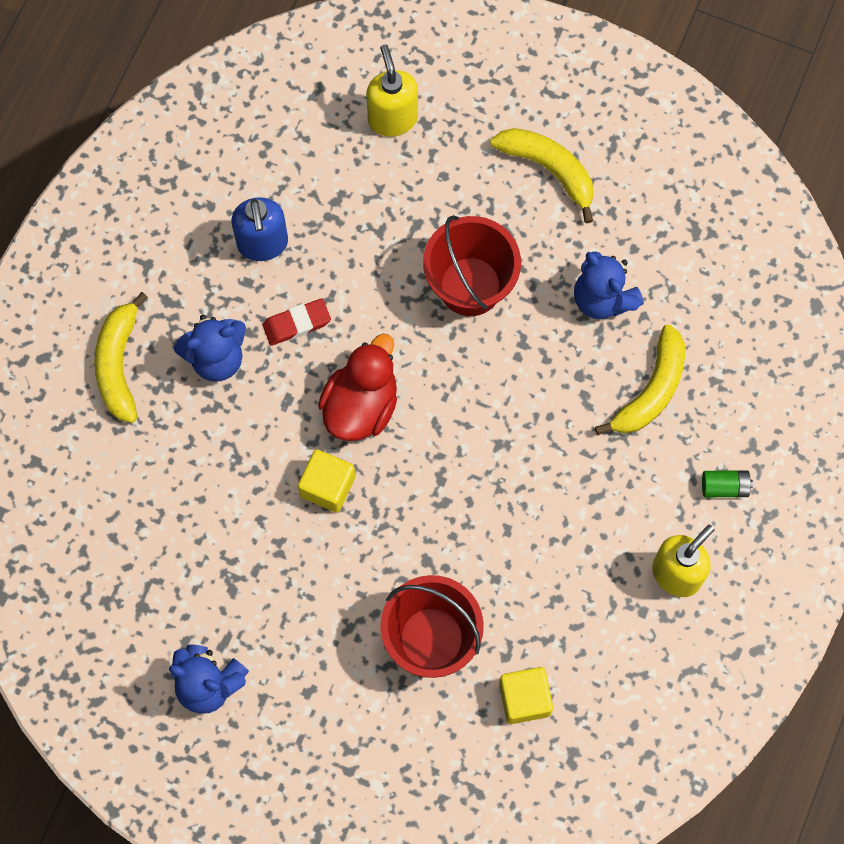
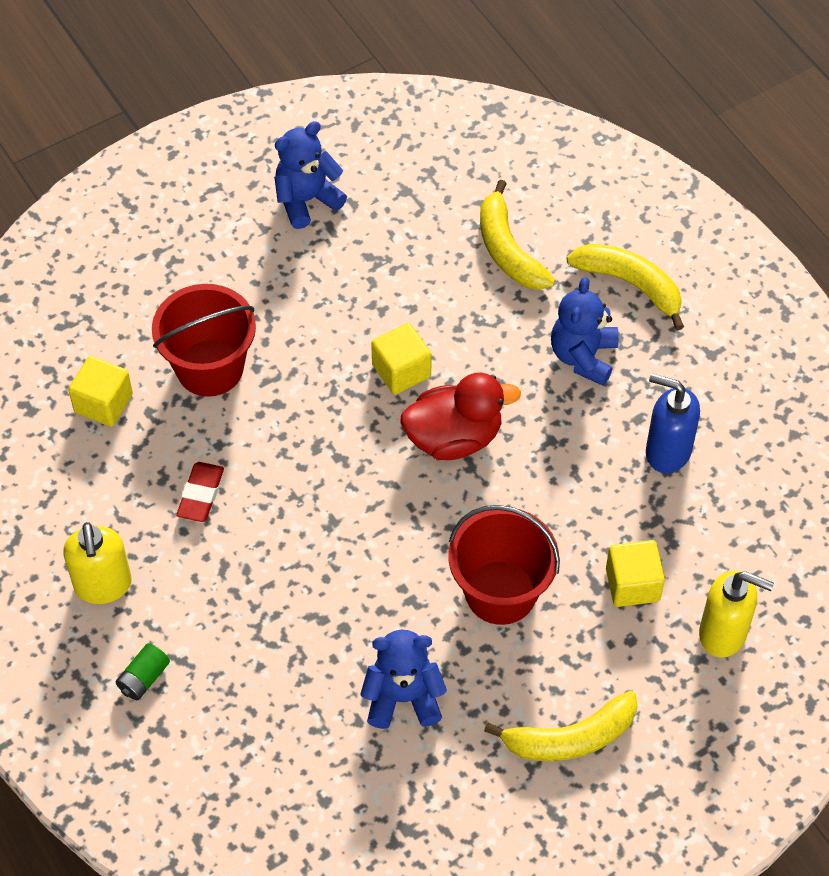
camera: 125 degrees right, 15 degrees down
(296, 324) = (569, 433): red eraser -> red eraser (201, 495)
(361, 405) = (454, 437): red duck -> red duck turned 75 degrees counterclockwise
(397, 201) = (632, 584): none -> yellow cube
(651, 390) = (282, 678): yellow banana -> yellow banana (508, 250)

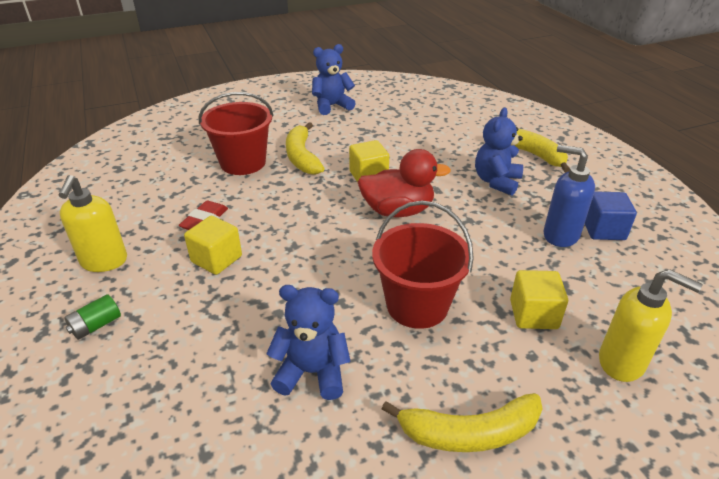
camera: 10 degrees right, 20 degrees down
(103, 403) = (166, 171): yellow cube -> yellow cube (216, 259)
(508, 250) = (450, 133): yellow banana -> yellow banana (302, 157)
(722, 433) = (603, 230): none -> blue cube

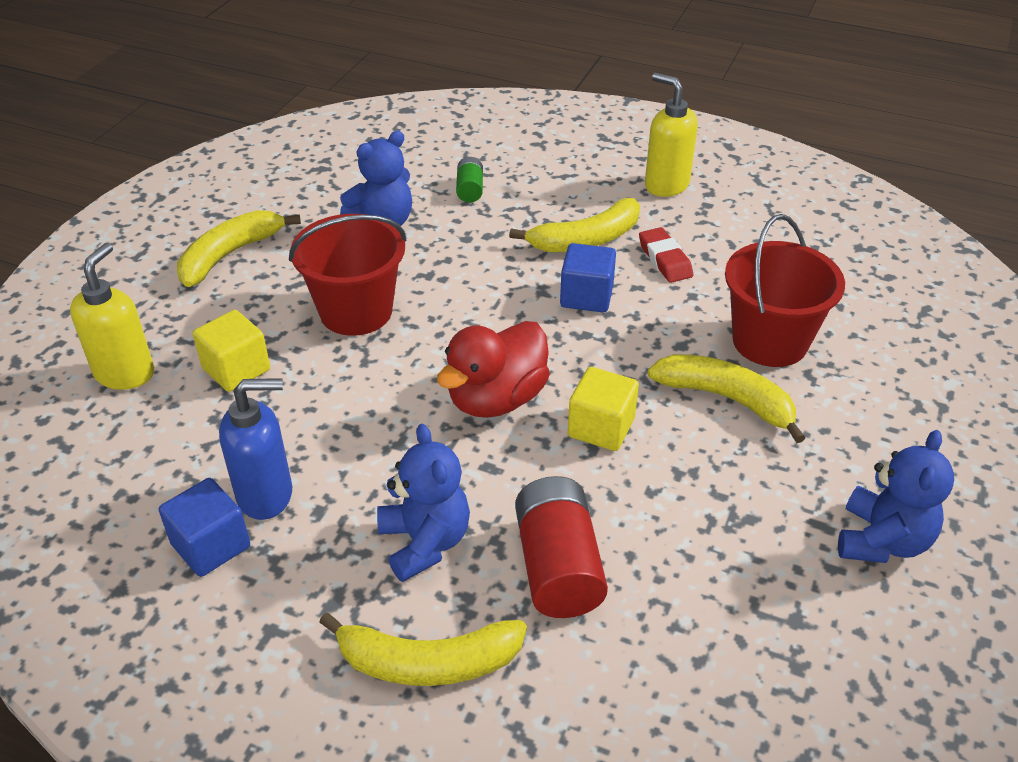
camera: 135 degrees right, 5 degrees up
(96, 325) = (578, 158): green battery -> green battery (470, 190)
(216, 259) = (586, 239): yellow cube -> yellow banana
(277, 228) = (586, 296): none -> blue cube
(450, 151) = (558, 566): none -> red battery
(622, 362) = (125, 373): yellow soap dispenser -> yellow soap dispenser turned 120 degrees clockwise

